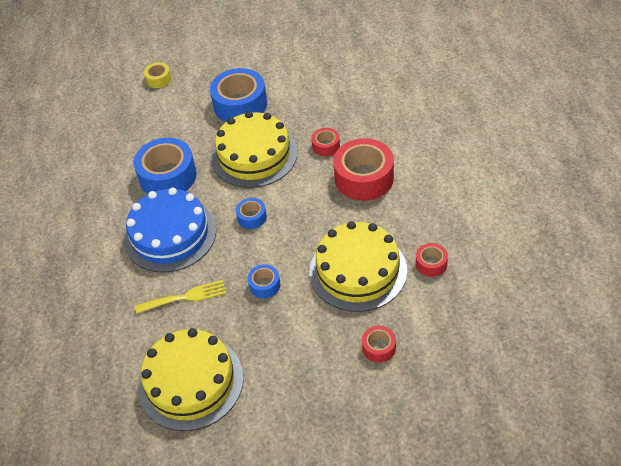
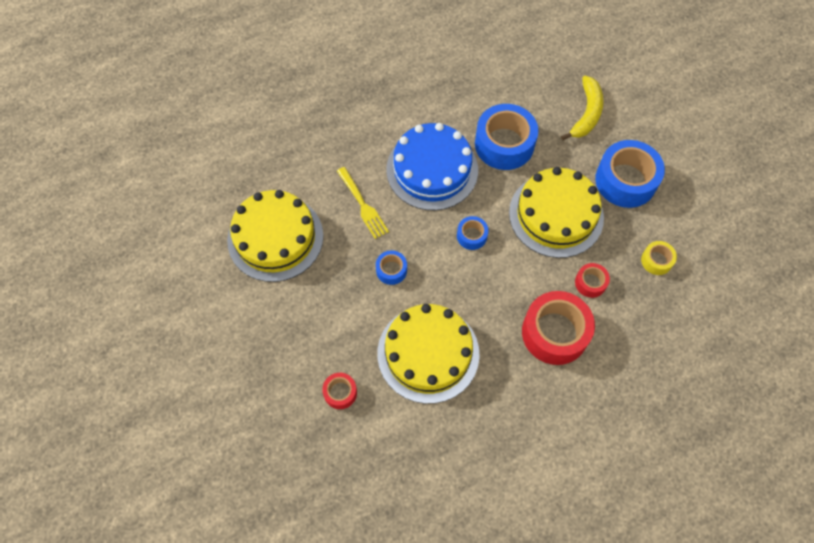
camera: 70 degrees right, 15 degrees up
(158, 79) = (637, 91): yellow tape -> yellow tape (656, 260)
(164, 115) = (586, 113): none -> yellow banana
(431, 264) = (453, 426): red tape -> none

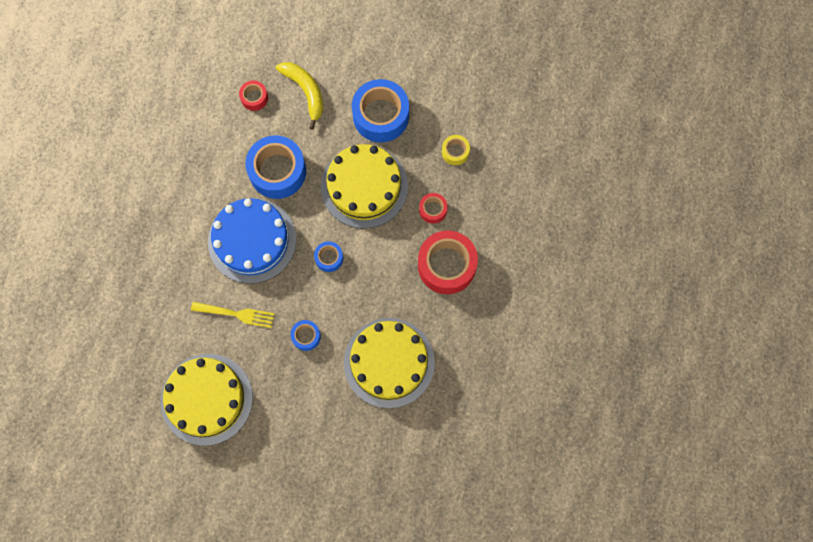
camera: 50 degrees left, 10 degrees up
(340, 392) = (366, 445): red tape -> red tape (254, 98)

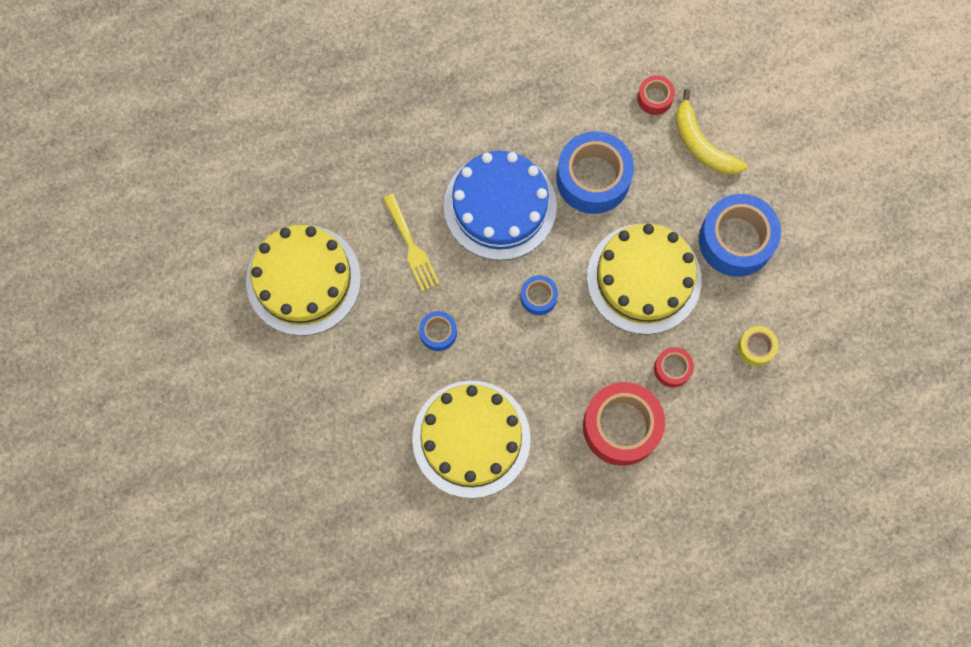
camera: 55 degrees right, 0 degrees up
(305, 92) = (702, 144): yellow banana -> yellow banana turned 120 degrees clockwise

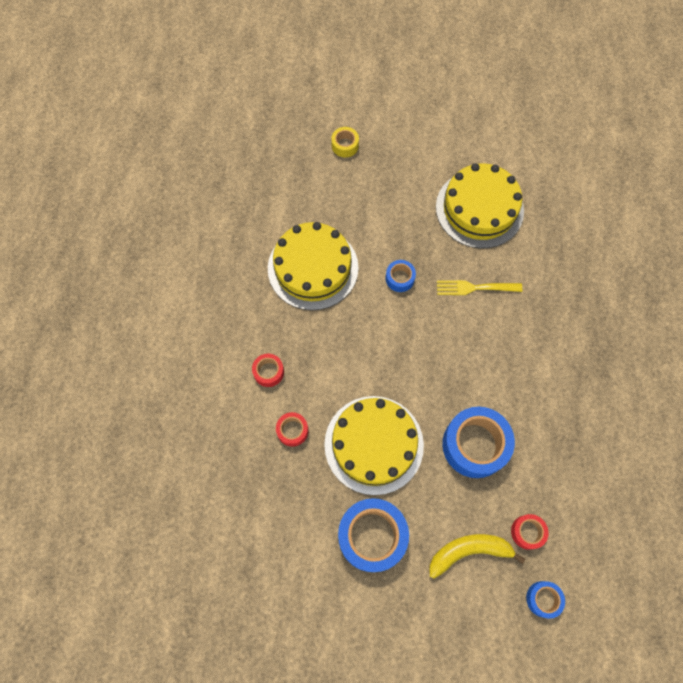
camera: 115 degrees right, 5 degrees down
(500, 206) = (480, 363): blue cake -> none
(538, 297) = (395, 359): blue tape -> blue tape (543, 599)
(621, 427) = (268, 372): red tape -> red tape, size x0.49
(756, 347) = (276, 505): yellow tape -> yellow tape (345, 145)

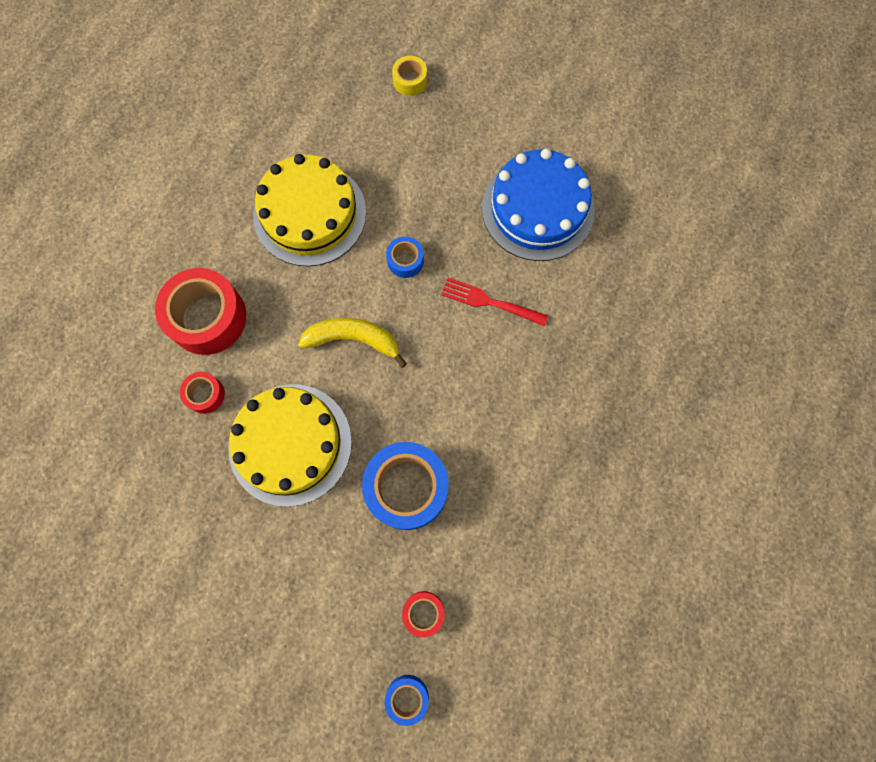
camera: 20 degrees right, 5 degrees up
(268, 372) = (207, 317): red tape -> red tape, size x2.06
(372, 536) = (242, 548): blue tape -> none
(469, 551) = (345, 609): yellow banana -> yellow banana (353, 339)
(475, 287) = (490, 302): yellow fork -> red fork
(479, 208) = (538, 209): yellow cake -> blue cake

